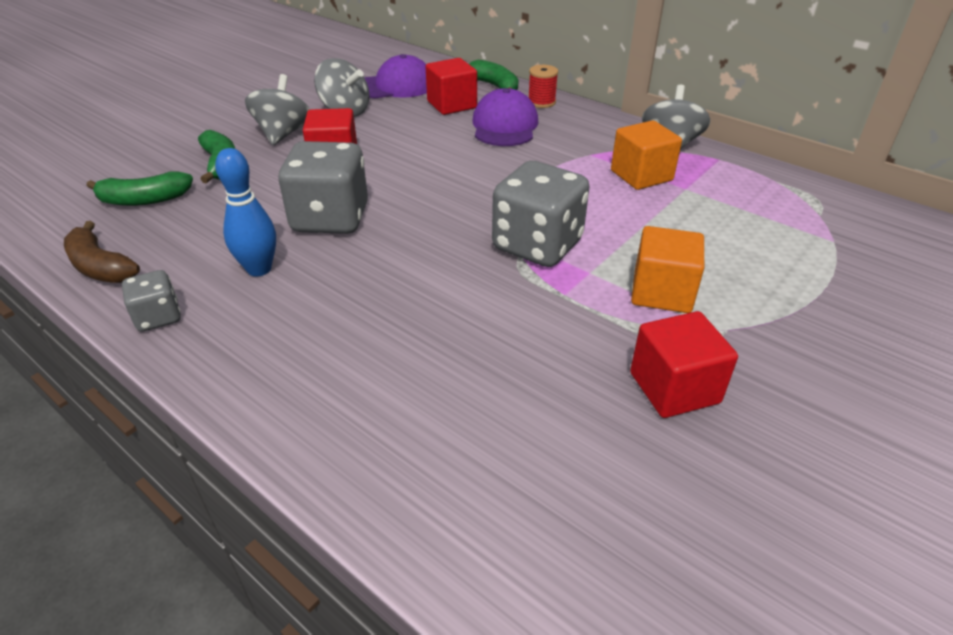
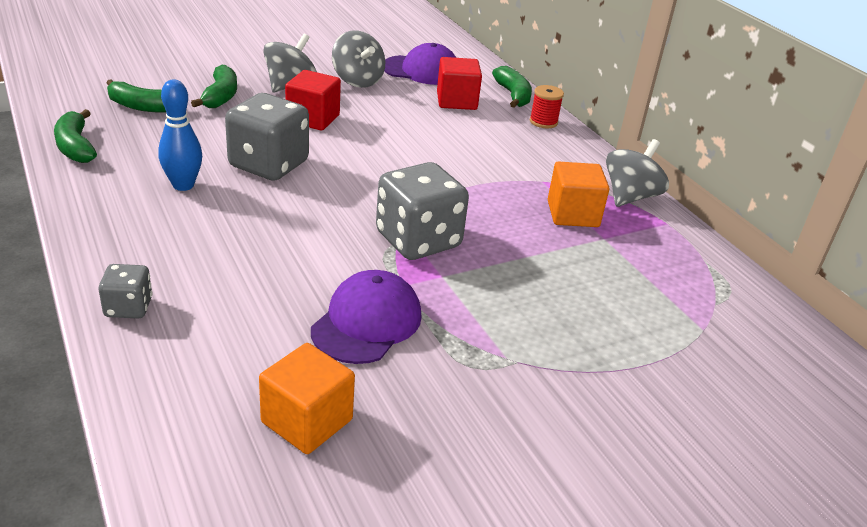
camera: 20 degrees right, 5 degrees down
(100, 267) = (75, 147): brown banana -> green banana
(158, 317) = (86, 195): grey dice -> grey dice (128, 307)
(504, 126) = (487, 133): purple cap -> purple cap (367, 322)
(661, 292) = (489, 313): orange cube -> orange cube (307, 421)
(674, 388) = (424, 385): red cube -> none

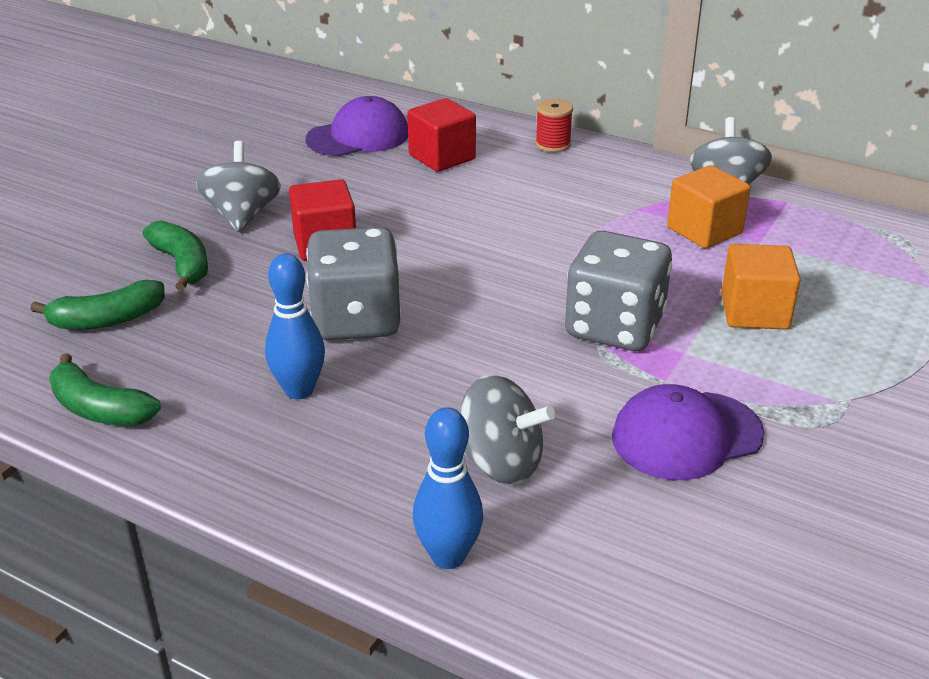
camera: 30 degrees left, 0 degrees up
(128, 307) = (448, 556): grey dice -> blue bowling pin
(307, 421) = (772, 561): orange cube -> orange cube (754, 312)
(357, 80) = (308, 177): grey spinning top -> grey spinning top (500, 463)
(367, 322) = (686, 436): purple cap -> purple cap turned 105 degrees counterclockwise
(513, 95) = (486, 127): green banana -> none

